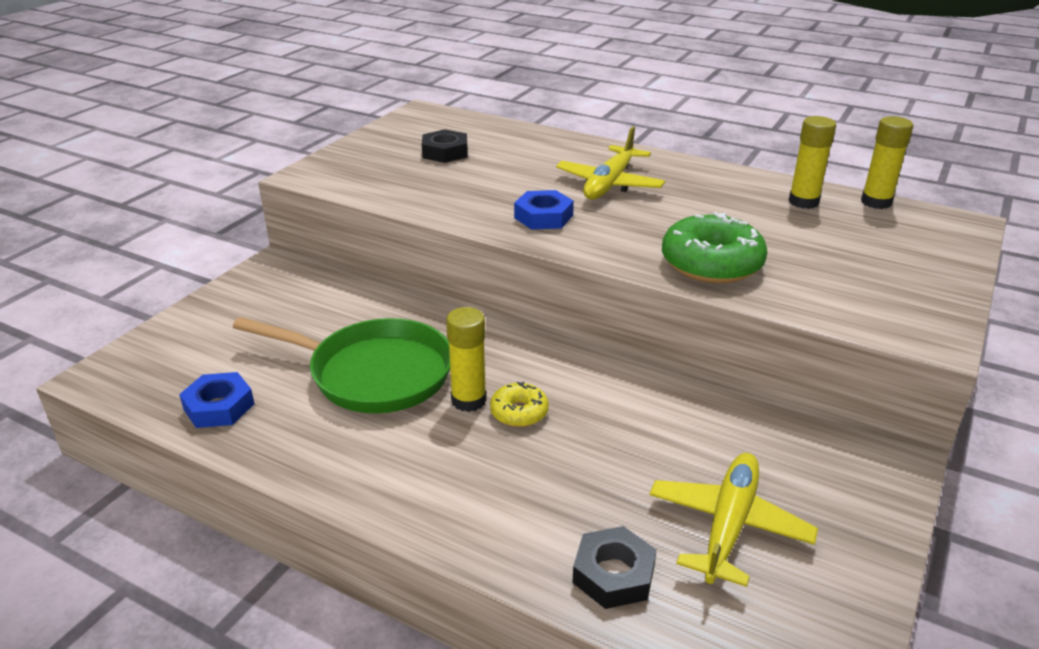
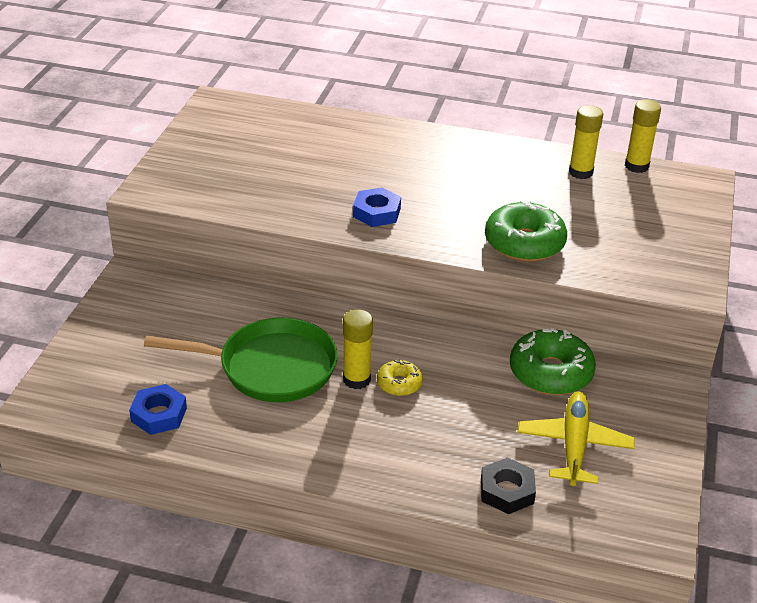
camera: 15 degrees left, 5 degrees up
(445, 152) = (261, 150): black nut -> none
(609, 184) = (419, 171): yellow plane -> none
(720, 426) = (550, 373): none -> green donut

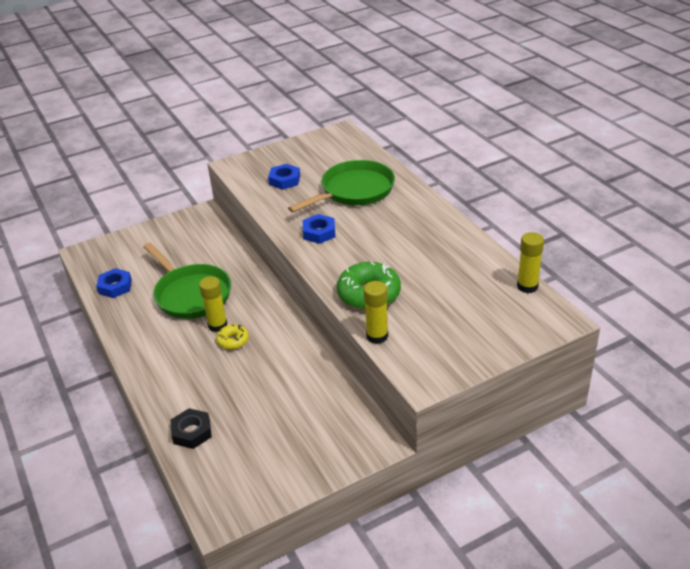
camera: 50 degrees right, 0 degrees up
(243, 179) = (284, 180): none -> blue nut
(340, 156) = (354, 191): none -> green pan
(550, 373) = (317, 388): green donut -> none
(574, 445) = (262, 435): yellow plane -> none
(580, 172) = (480, 271): yellow glue stick -> yellow glue stick (377, 336)

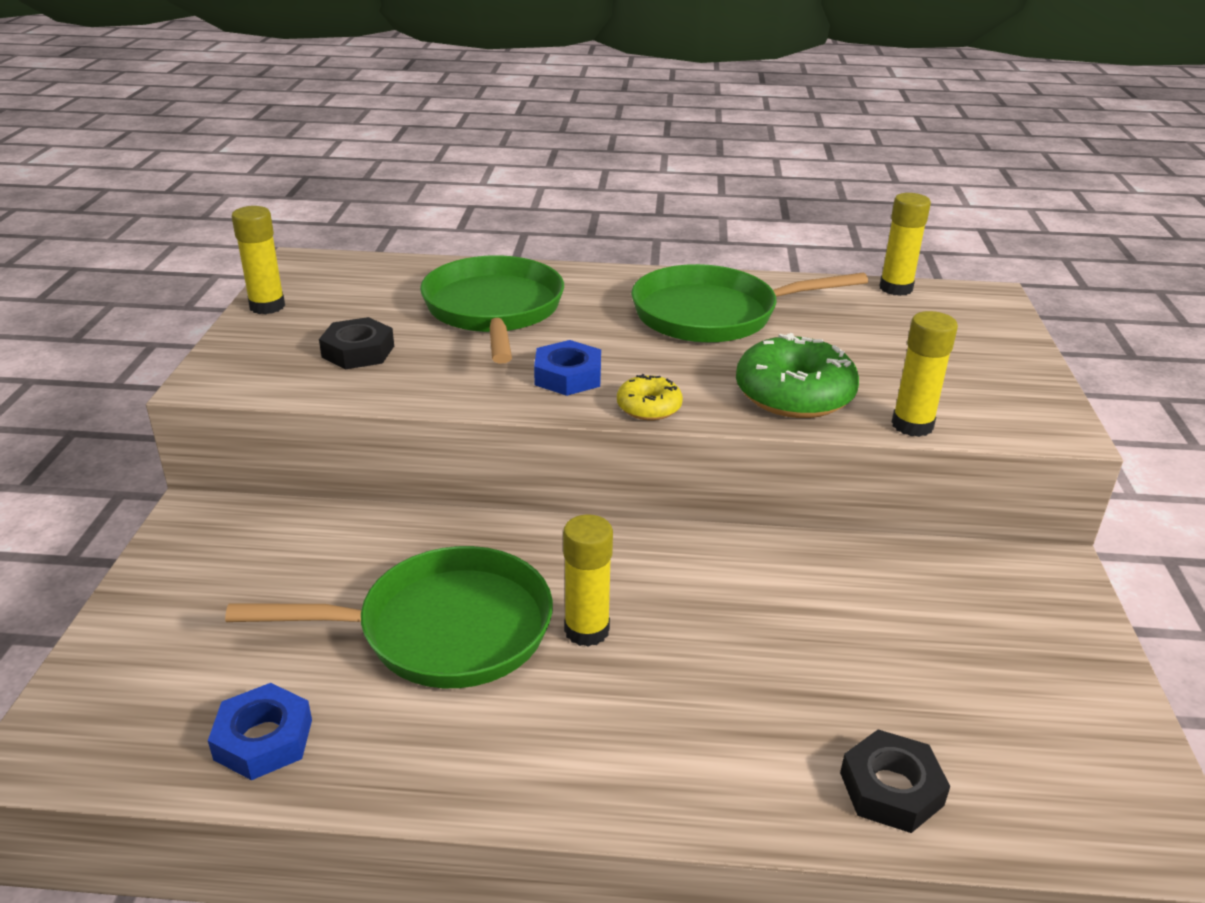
camera: 60 degrees left, 5 degrees down
(233, 341) = (655, 628): yellow donut -> yellow donut (649, 407)
(284, 180) = (358, 351): blue nut -> black nut
(296, 145) = (267, 306): none -> yellow glue stick
(422, 244) = (714, 314): none -> green pan

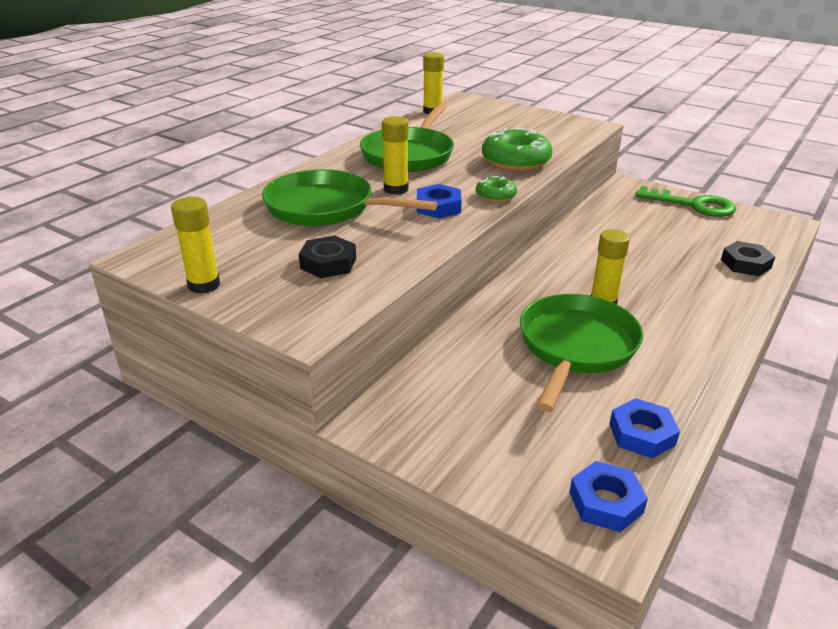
camera: 60 degrees left, 0 degrees up
(110, 732) = (606, 502): none -> blue nut
(649, 407) = (495, 196): yellow donut -> green donut
(912, 425) = (566, 148): yellow glue stick -> yellow glue stick (396, 189)
(1076, 672) = (693, 205): none -> green key

